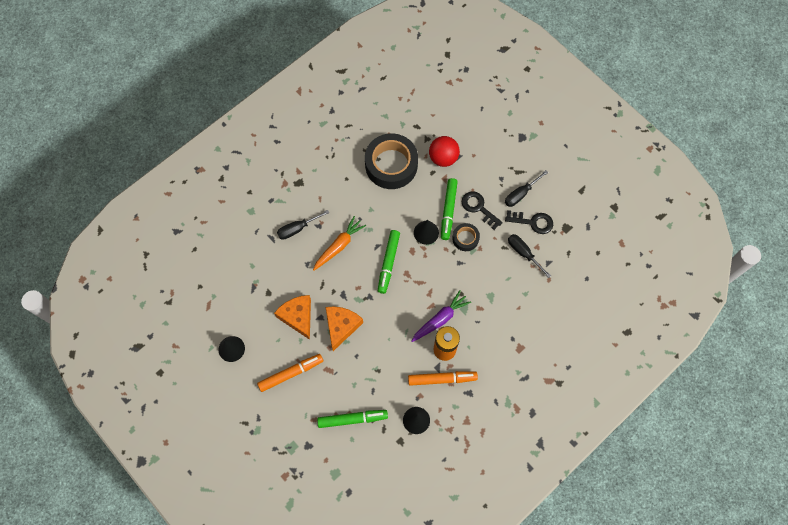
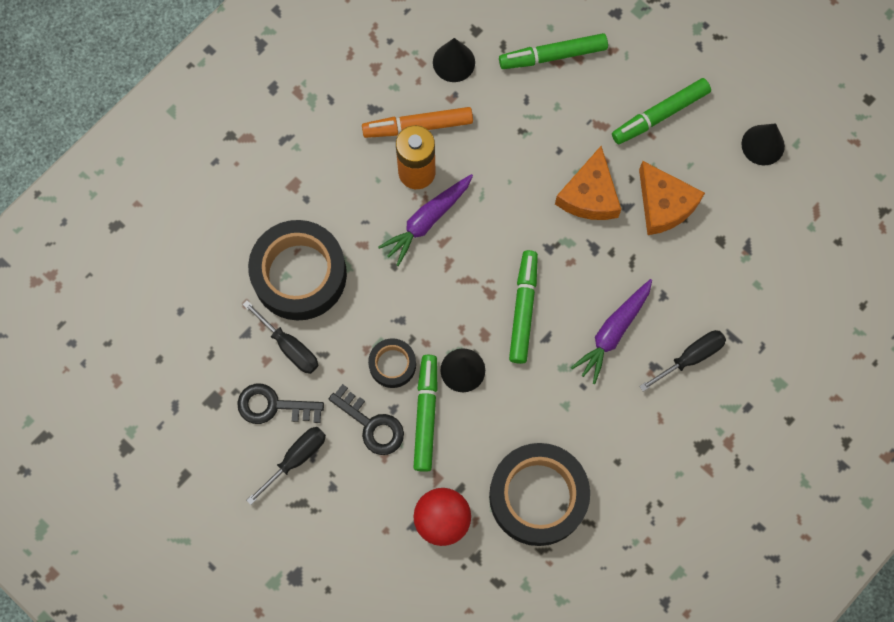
camera: 175 degrees right, 5 degrees up
(290, 373) = (660, 114): orange marker -> green marker
(339, 246) = (613, 332): orange carrot -> purple carrot
(517, 293) = (299, 274): none -> black tape

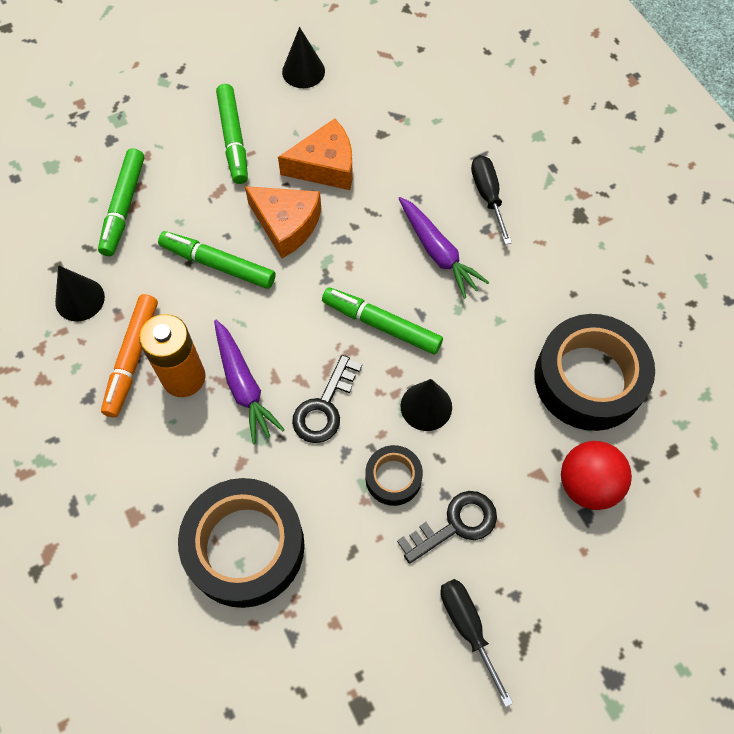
camera: 70 degrees left, 10 degrees down
(273, 406) = (394, 634): black key -> black key (324, 407)
(289, 346) = (328, 588): black screwdriver -> none
(425, 415) = (464, 462): green marker -> green marker (218, 265)

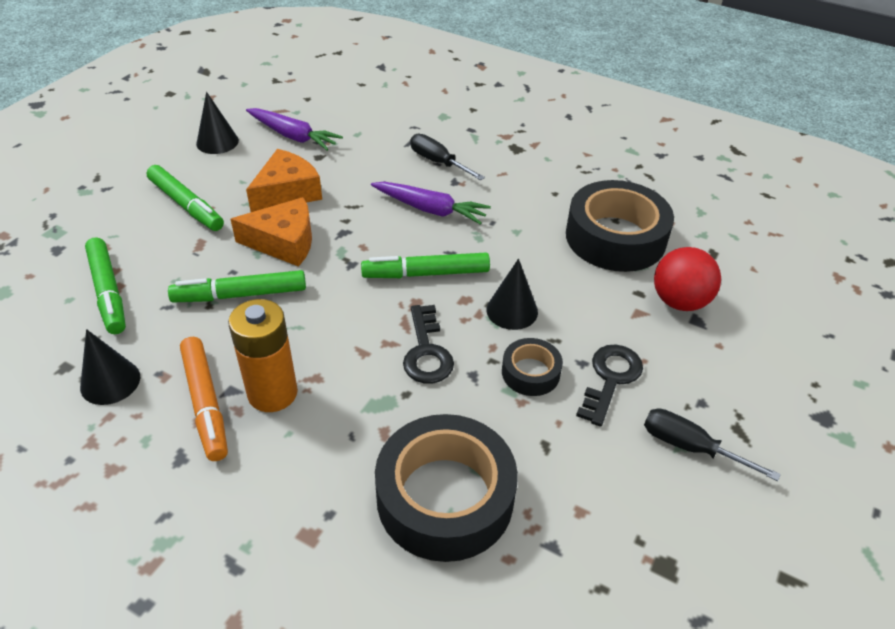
camera: 35 degrees left, 20 degrees down
(243, 385) = (338, 371): purple carrot -> purple carrot (293, 136)

